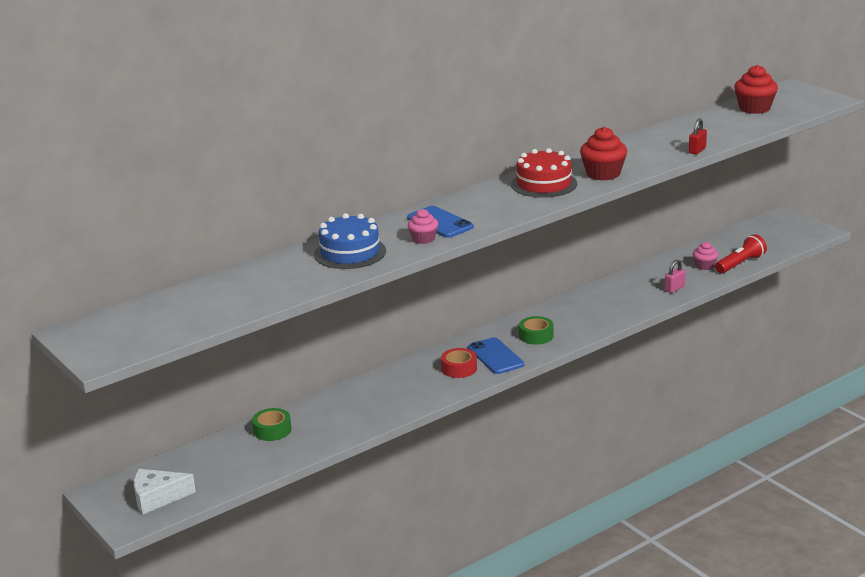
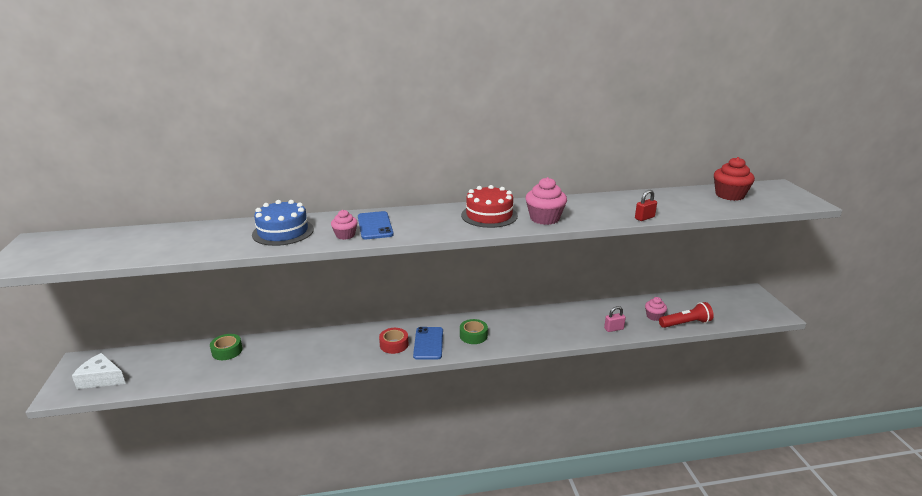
camera: 25 degrees right, 0 degrees up
(603, 174) = (544, 218): red cupcake -> pink cupcake

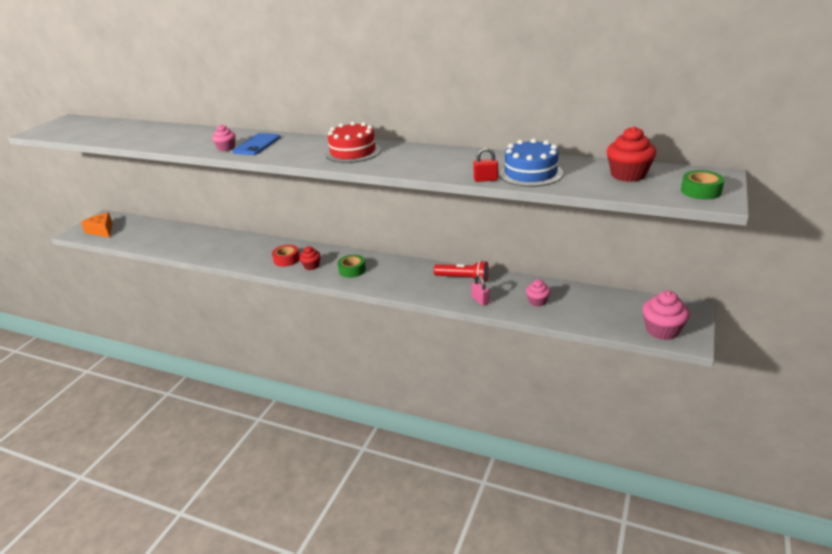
camera: 35 degrees right, 5 degrees up
(101, 379) = (102, 230): white cheese -> orange cheese
(227, 351) = (181, 233): green tape -> green tape (701, 191)
(283, 232) = (194, 138): blue cake -> blue cake (530, 173)
(428, 343) = (311, 266): blue phone -> red cupcake
(544, 218) = (393, 163): pink cupcake -> pink cupcake (662, 330)
(613, 329) = (480, 300): pink padlock -> pink padlock turned 45 degrees clockwise
(686, 323) = (562, 317): red flashlight -> red flashlight (463, 278)

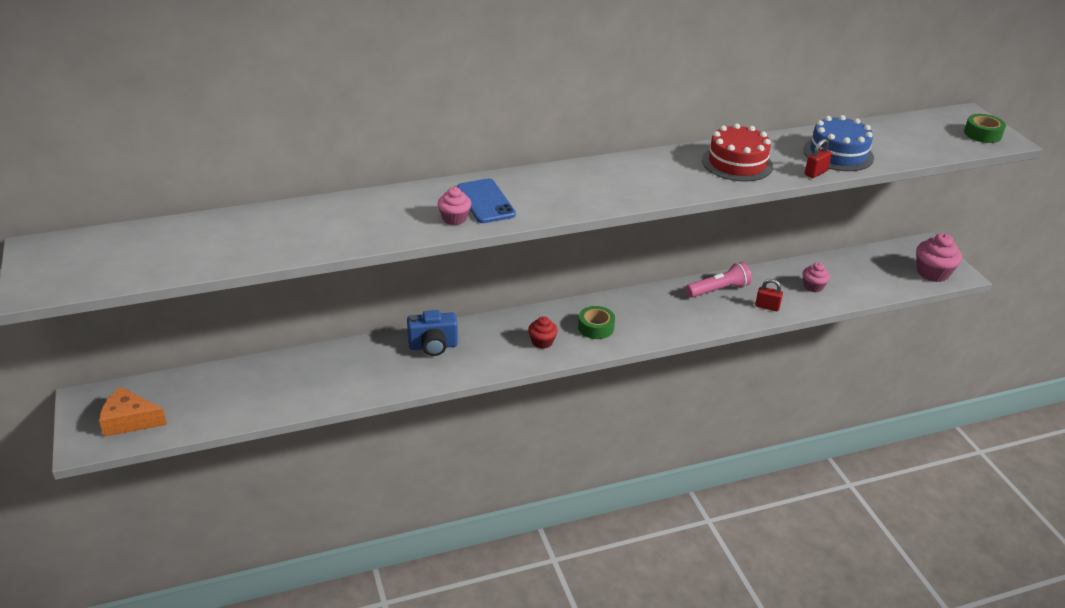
camera: 45 degrees left, 5 degrees up
(258, 247) = (433, 346): none -> blue camera
(286, 259) = (498, 347): red tape -> none
(353, 152) = (624, 178): red cake -> red cake (737, 163)
(463, 278) = (719, 290): red flashlight -> pink flashlight
(480, 300) = (767, 307): pink padlock -> red padlock
(628, 175) = (911, 132): red cupcake -> none

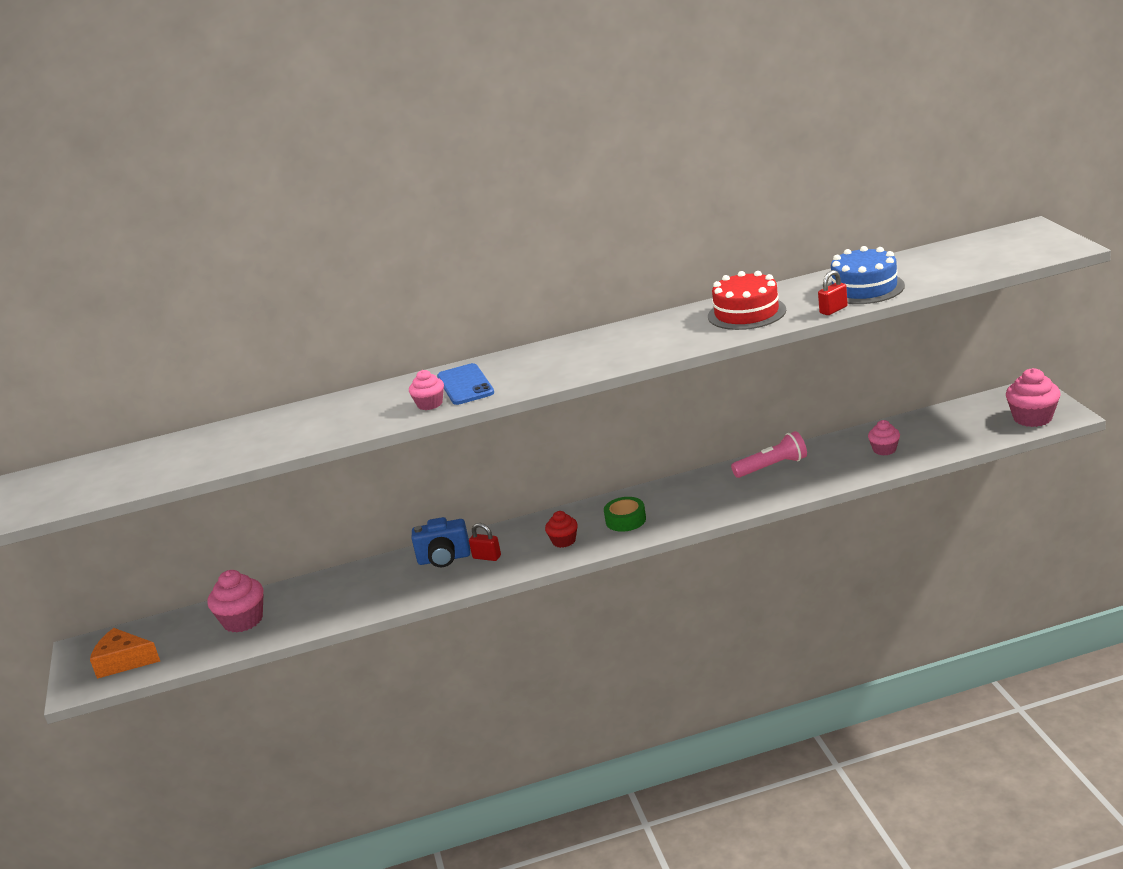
camera: 10 degrees right, 10 degrees down
(245, 389) = (243, 620): none -> pink cupcake
(767, 307) = (826, 476): red padlock -> red padlock (487, 557)
(982, 134) = (1041, 245): green tape -> none

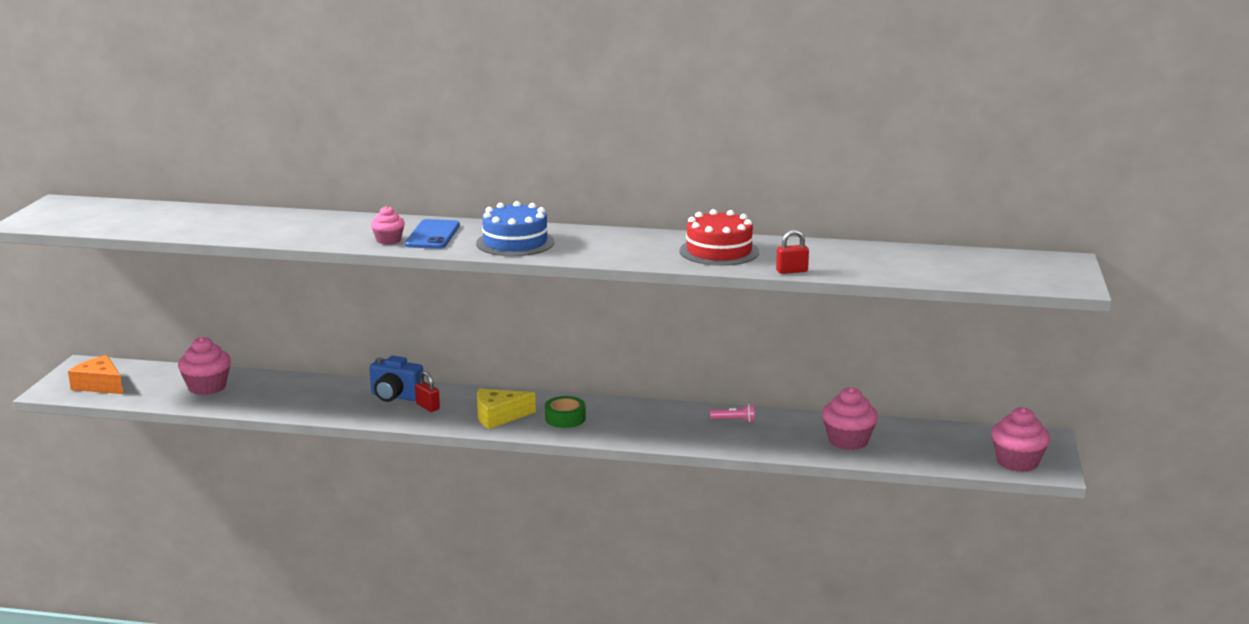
camera: 20 degrees right, 5 degrees down
(564, 541) = (499, 416): red cupcake -> yellow cheese
(772, 467) = (734, 420): pink flashlight -> pink flashlight, size x0.58
(864, 288) = (844, 263): blue cake -> blue cake (515, 243)
(884, 450) = (848, 441): pink cupcake -> pink cupcake, size x1.66

